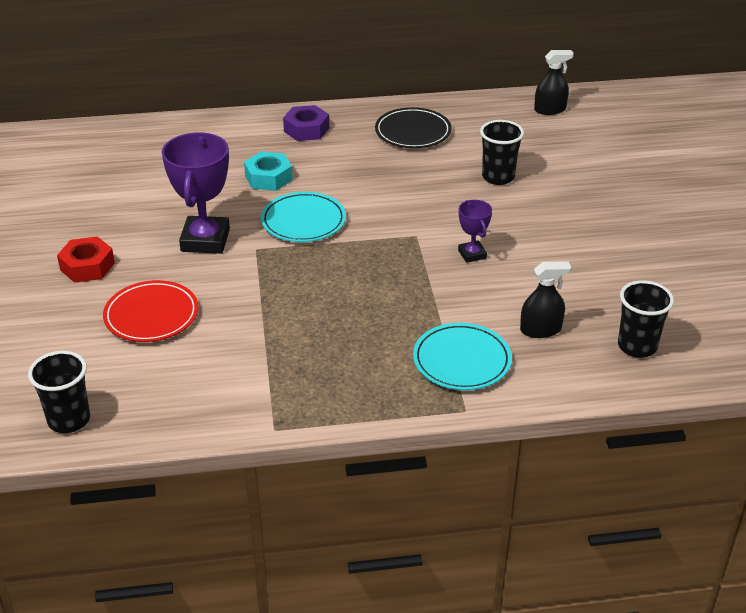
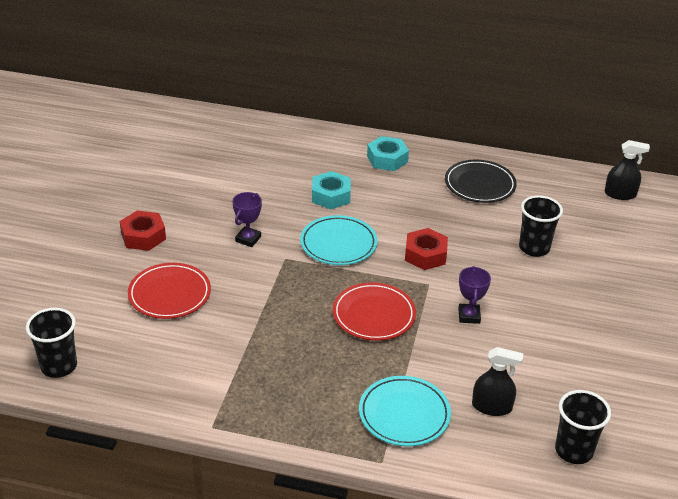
camera: 20 degrees right, 0 degrees up
(205, 240) = (248, 239): purple trophy -> purple trophy, size x0.51
(306, 129) = (387, 159): purple nut -> turquoise nut
(378, 278) = (374, 315): none -> red plate
(397, 209) = (425, 255): none -> red nut

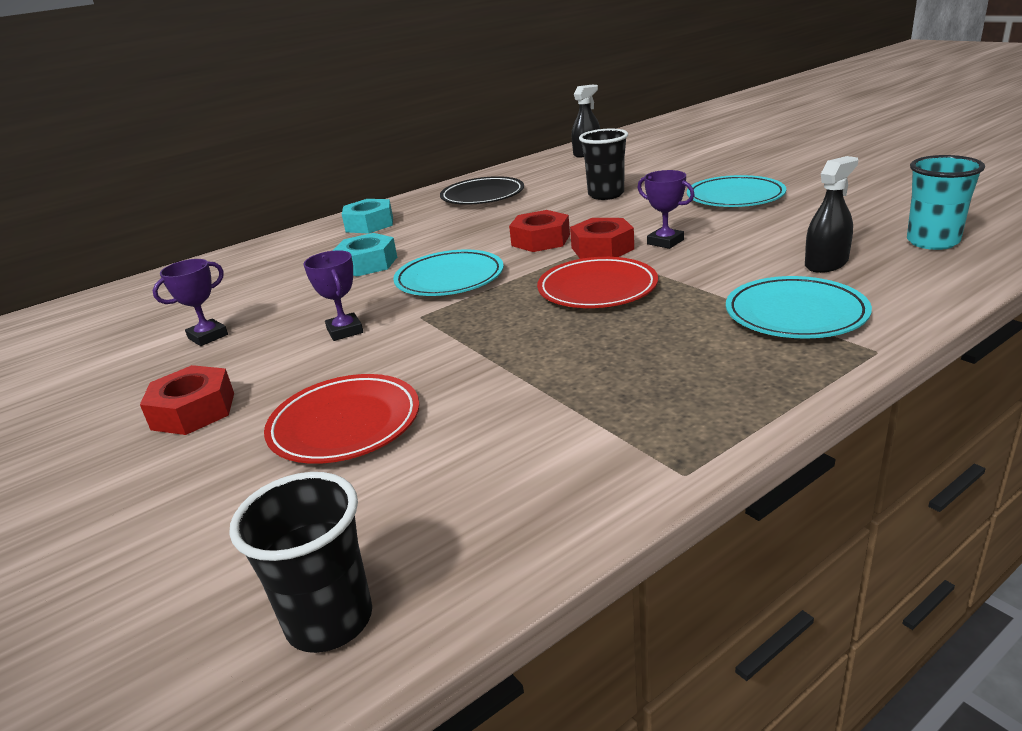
camera: 45 degrees left, 10 degrees down
(205, 191) = (208, 336): none -> purple trophy
(435, 290) = (602, 248): none -> red nut
(573, 451) = (932, 242): black cup -> turquoise cup
(585, 320) = (735, 197): none -> turquoise plate

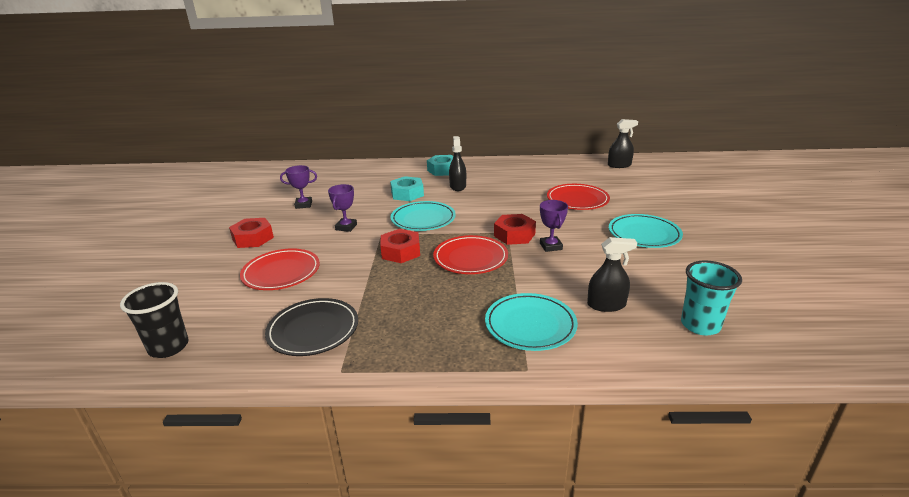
camera: 35 degrees right, 0 degrees up
(427, 232) = (458, 186): none -> black spray bottle
(482, 196) = (517, 174): black plate -> black plate (313, 330)
(541, 240) = (496, 215): red nut -> red nut (401, 252)
(606, 194) = (577, 200): black cup -> red plate

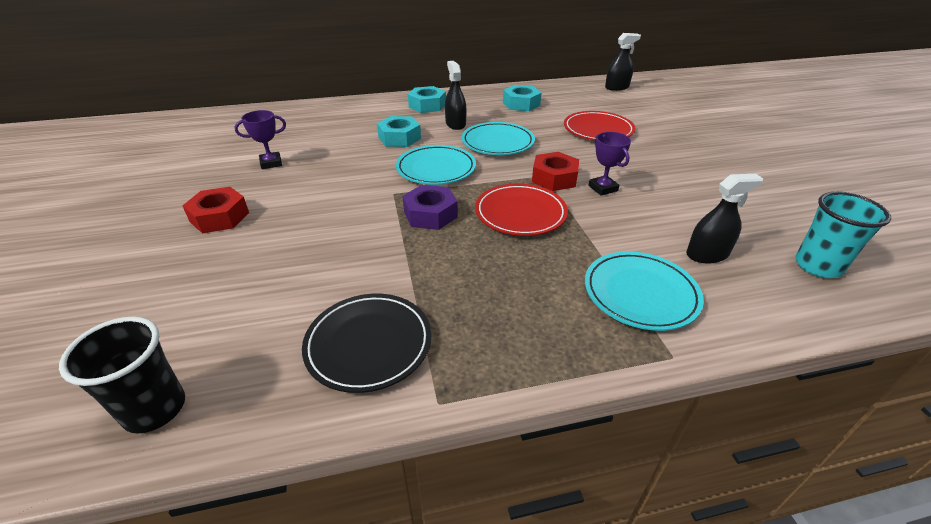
camera: 15 degrees left, 10 degrees up
(281, 273) = (283, 263): red plate -> none
(346, 227) = (343, 188): purple trophy -> none
(401, 252) = (430, 214): red nut -> purple nut
(523, 174) = (521, 104): none -> turquoise nut
(644, 234) = (691, 164): turquoise plate -> turquoise plate (497, 142)

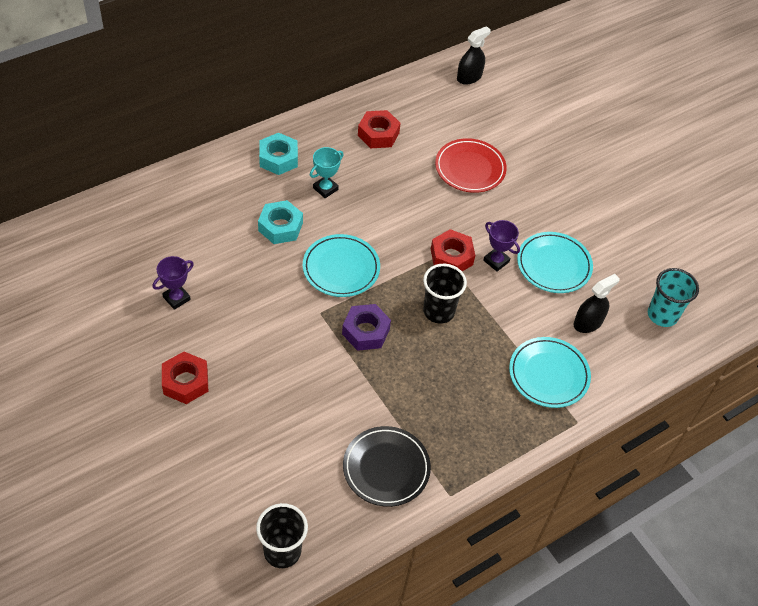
camera: 25 degrees left, 15 degrees up
(455, 124) = (325, 189): black spray bottle -> turquoise trophy
(497, 142) = (381, 212): turquoise plate -> turquoise plate (553, 265)
(520, 213) = (438, 311): red plate -> black cup
(521, 104) = (378, 134): turquoise nut -> red nut

